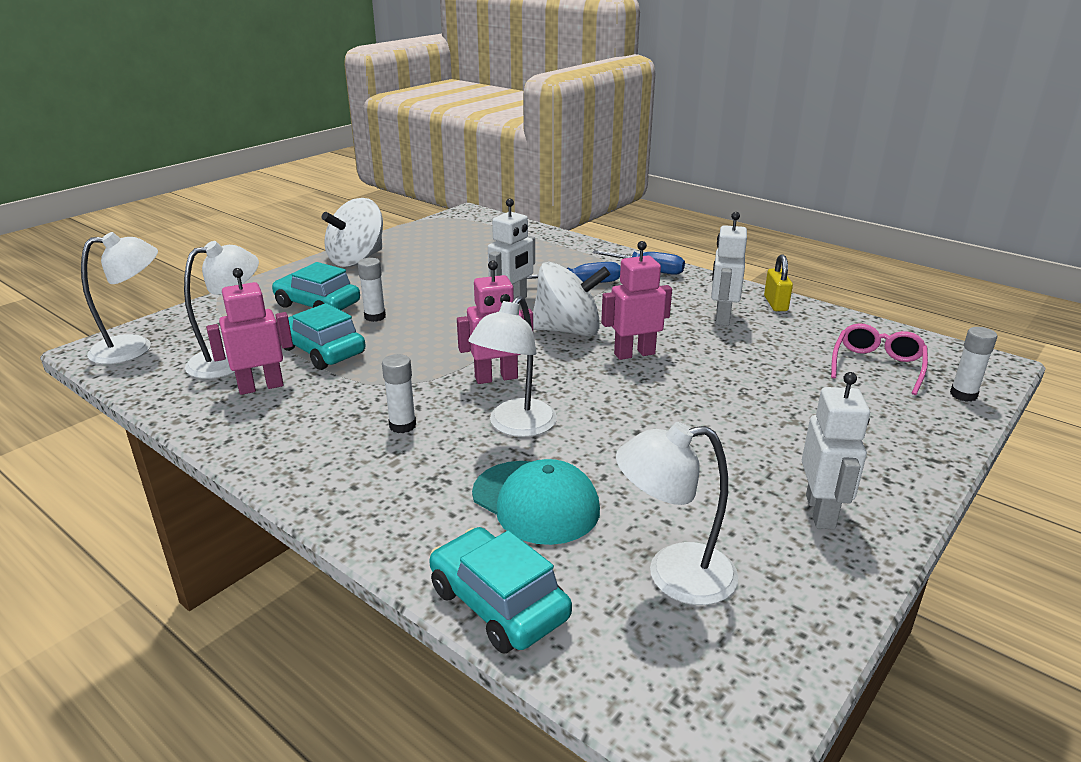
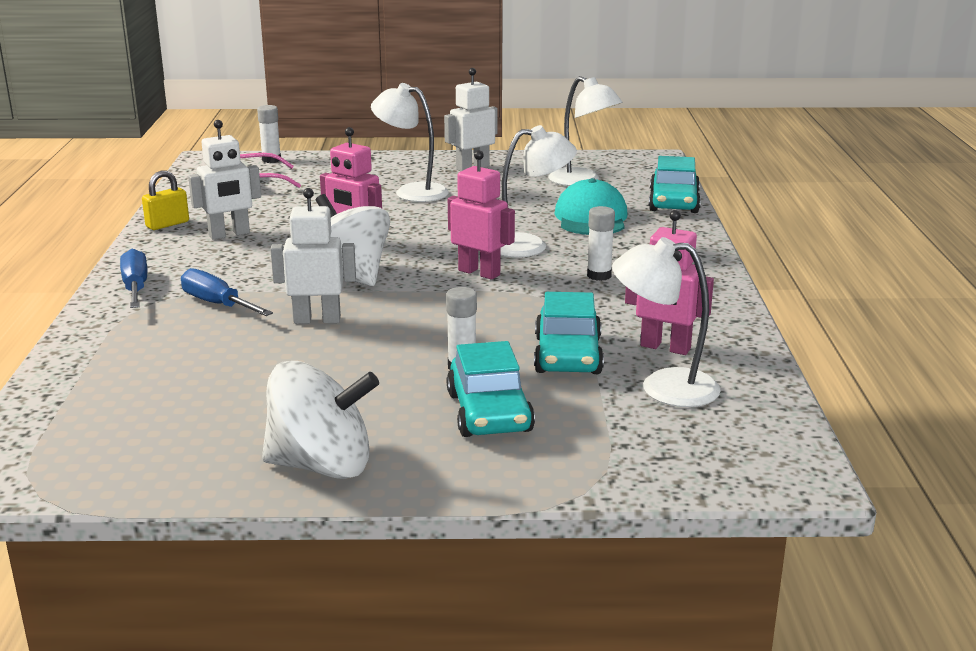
camera: 130 degrees left, 5 degrees down
(134, 348) = (753, 454): white lamp -> white lamp (411, 192)

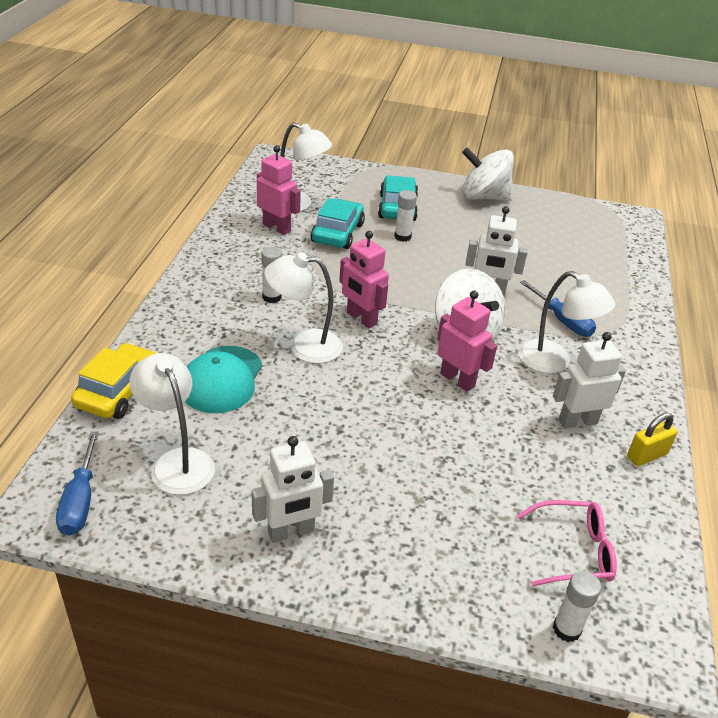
camera: 170 degrees left, 15 degrees up
(135, 287) = (632, 353): blue screwdriver -> blue screwdriver (80, 500)
(411, 192) = (385, 477): white lamp -> white lamp (554, 362)
(674, 202) = (118, 391): turquoise car -> yellow car

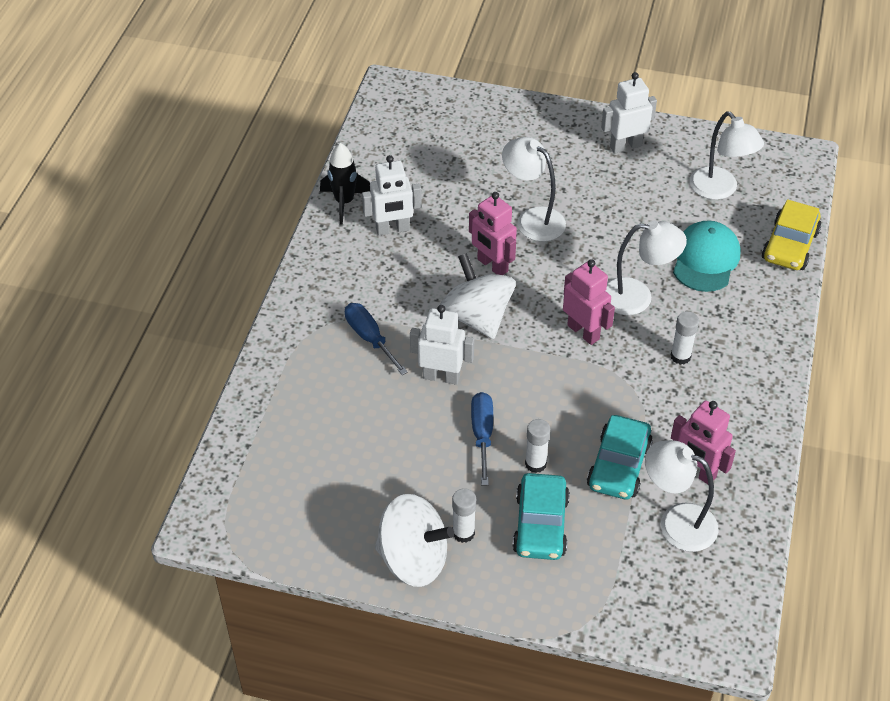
camera: 175 degrees left, 10 degrees up
(80, 500) = (778, 163): blue screwdriver -> blue screwdriver (482, 435)
(554, 362) = (395, 287): white lamp -> white lamp (532, 219)
(566, 629) = (447, 98): white glue stick -> white glue stick (463, 533)
(573, 551) = (428, 137): pink glasses -> none
(647, 455) = (344, 202): yellow padlock -> black rocket

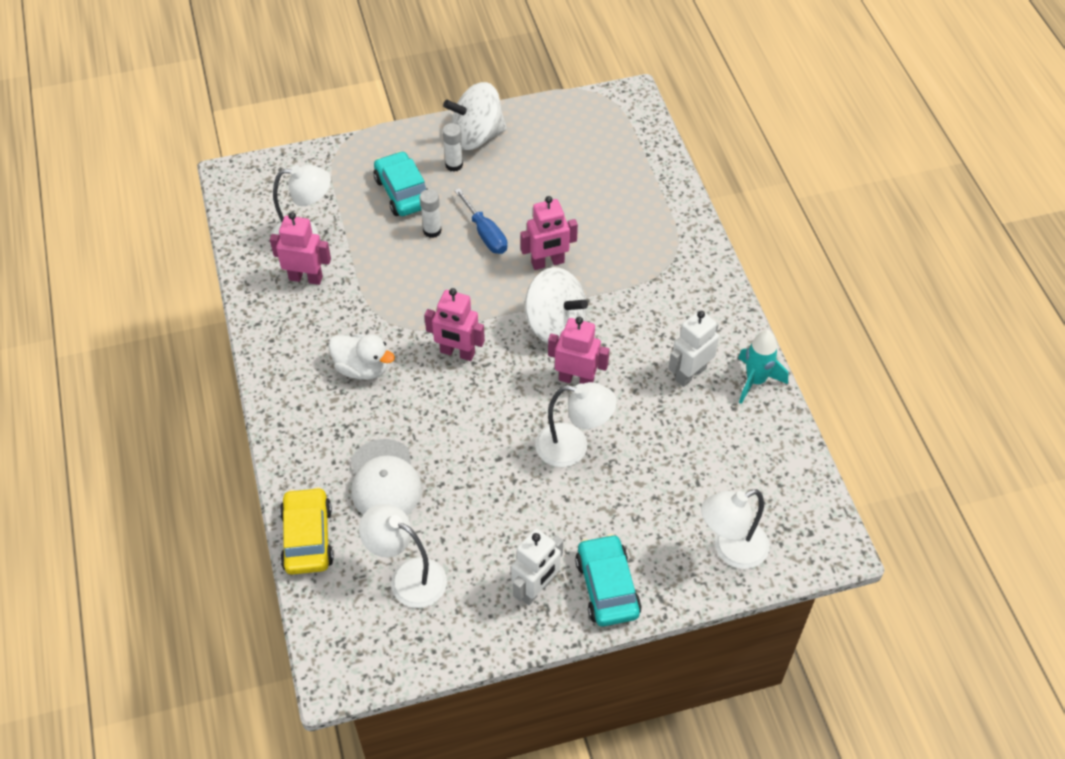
camera: 150 degrees right, 5 degrees up
(344, 202) = (755, 381): black rocket -> turquoise rocket
(370, 338) = (627, 267): blue screwdriver -> none
(441, 376) = (548, 263): white robot -> pink robot
(619, 466) = (368, 256): turquoise car -> turquoise car (607, 587)
(637, 297) = (428, 409): white lamp -> white lamp (730, 549)
(680, 356) = (362, 368): white glue stick -> white duck
(705, 259) = (384, 480): turquoise cap -> white cap

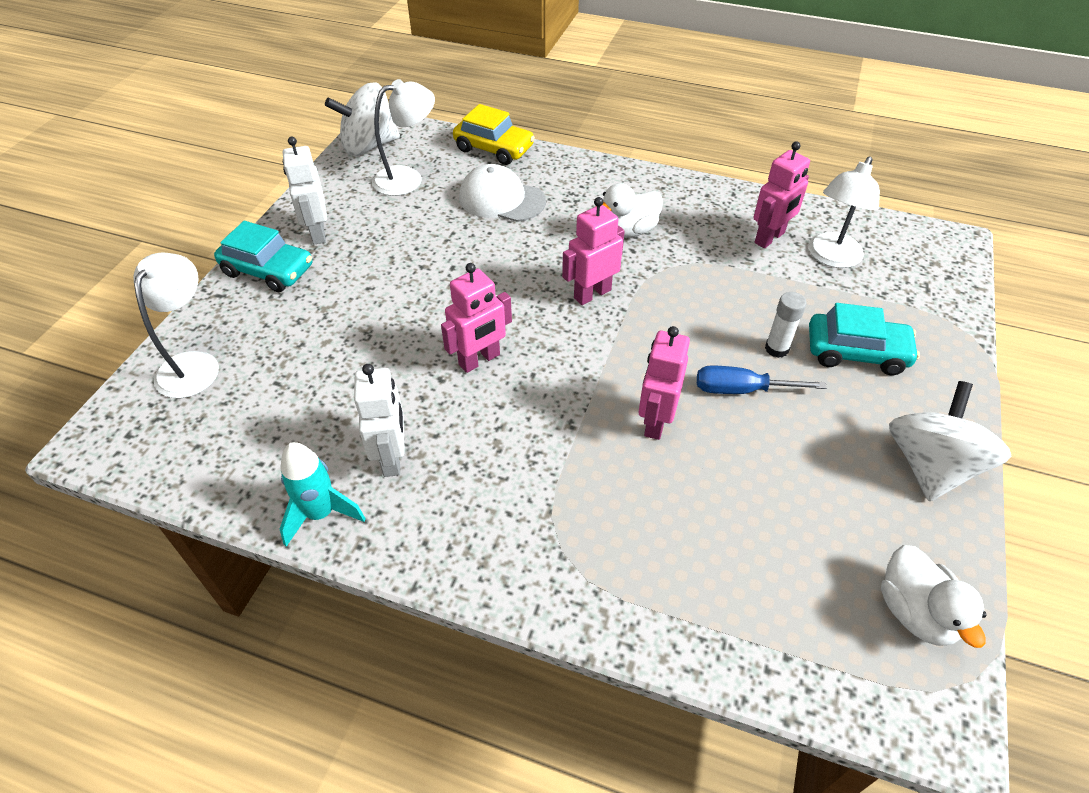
camera: 125 degrees right, 5 degrees down
(454, 165) = (882, 417): white glue stick -> none
(555, 325) = (562, 381): white spinning top -> white spinning top (369, 146)
(573, 447) = (411, 318): white lamp -> none
(580, 119) = (915, 612): none -> white duck

